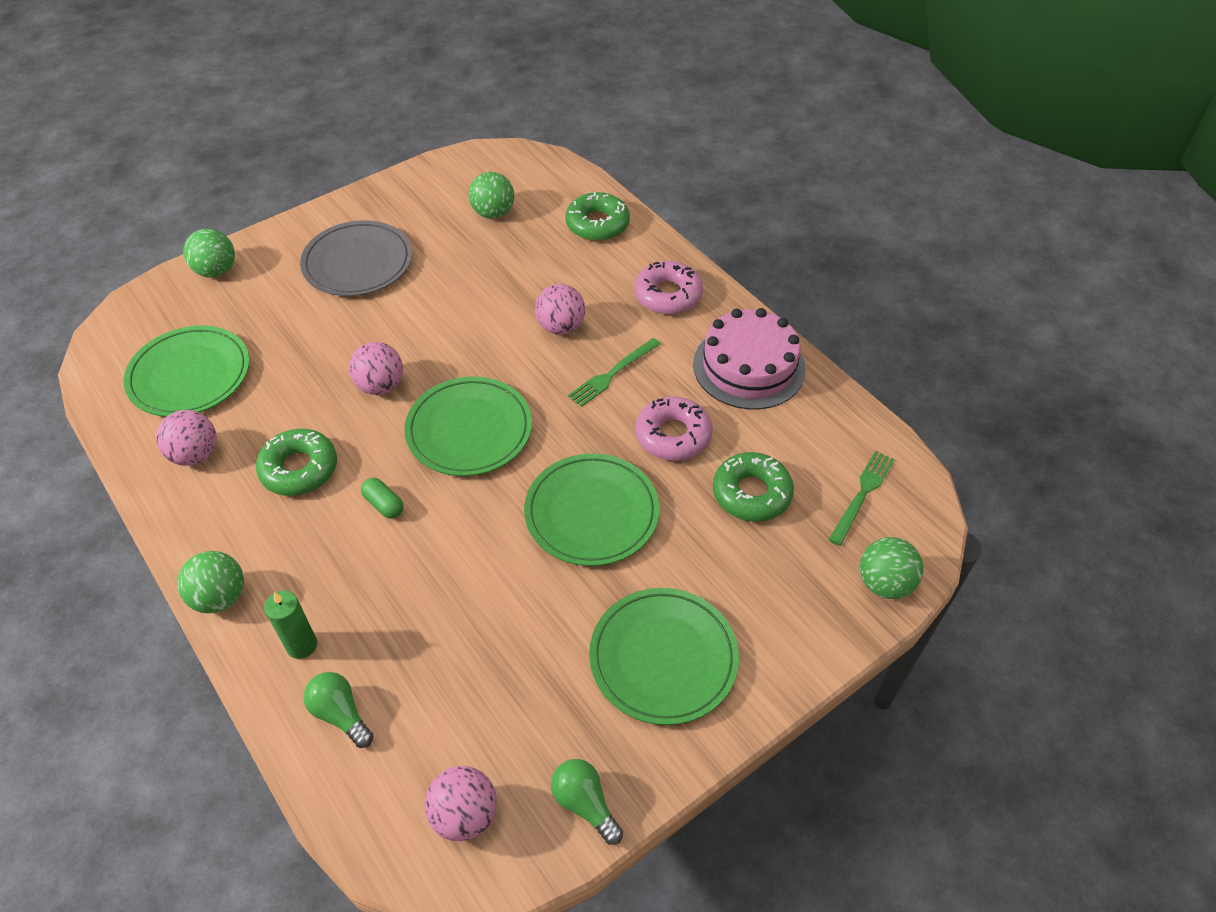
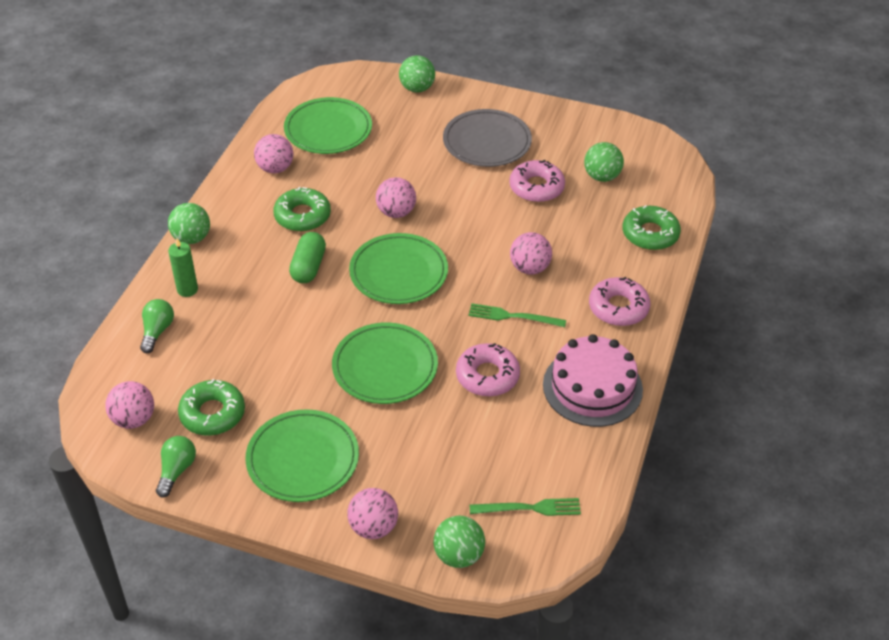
camera: 55 degrees right, 5 degrees down
(384, 504) = (308, 267): green capsule -> green capsule, size x1.59
(459, 263) = (536, 187): none -> pink donut
(751, 493) = (474, 443): green donut -> green donut (212, 413)
(802, 639) = (373, 527): none -> pink ball

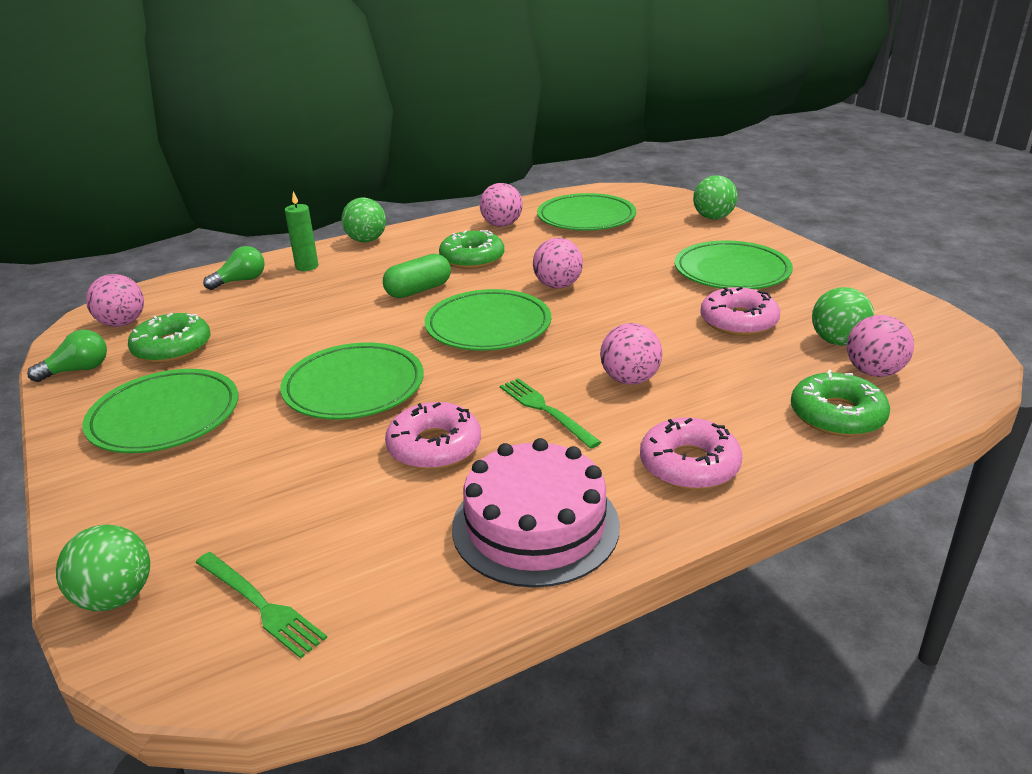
camera: 45 degrees right, 15 degrees down
(373, 527) = (105, 510): pink ball -> pink ball (873, 372)
(487, 142) = (731, 271): grey plate -> green plate

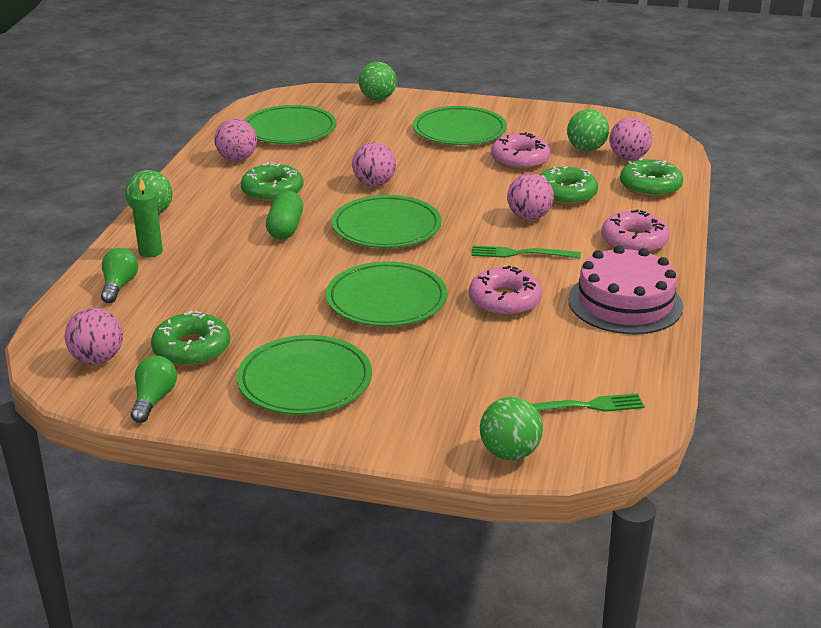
camera: 50 degrees left, 0 degrees up
(716, 376) = (565, 194): none -> green donut

